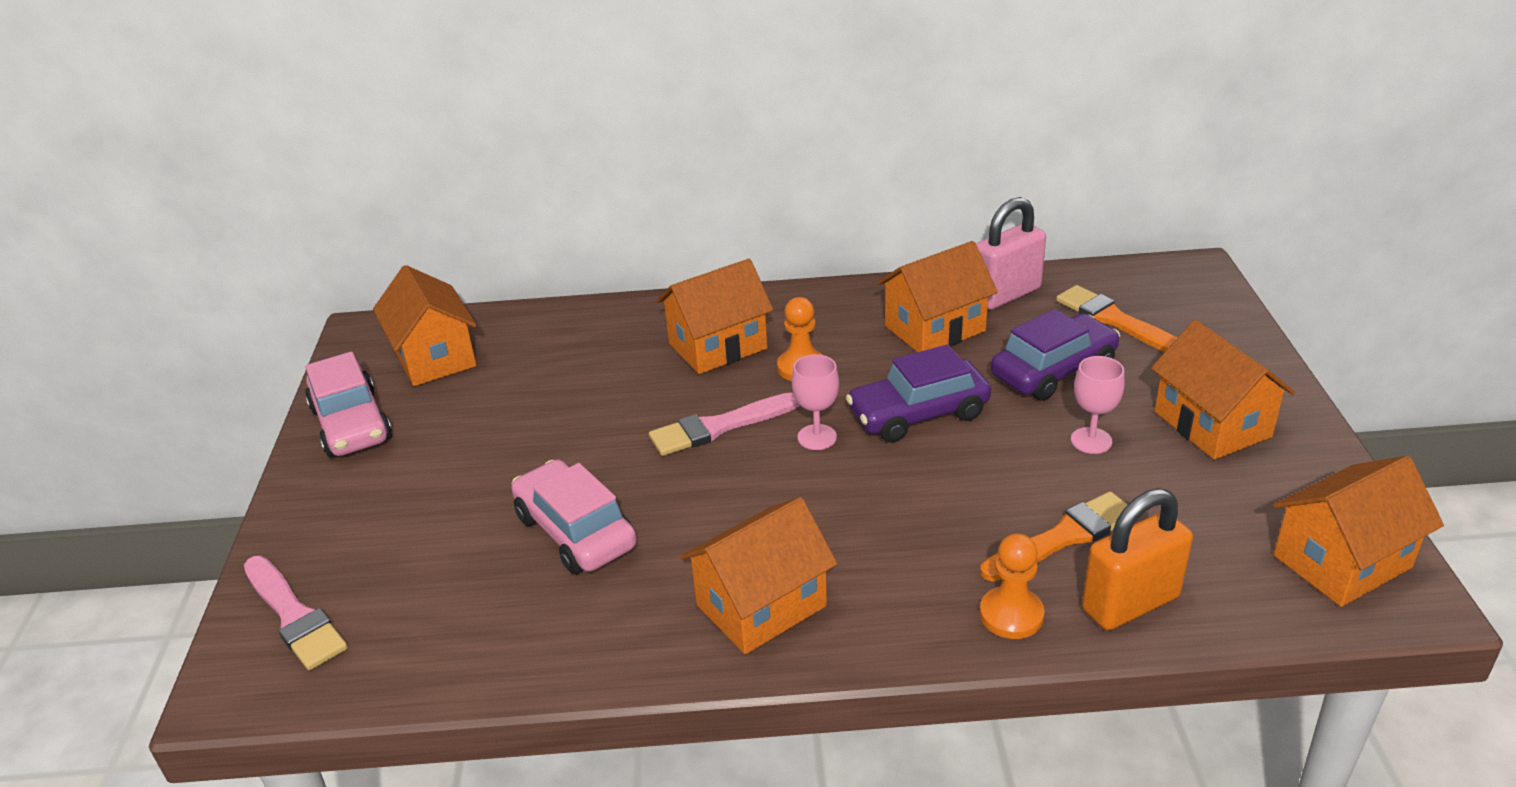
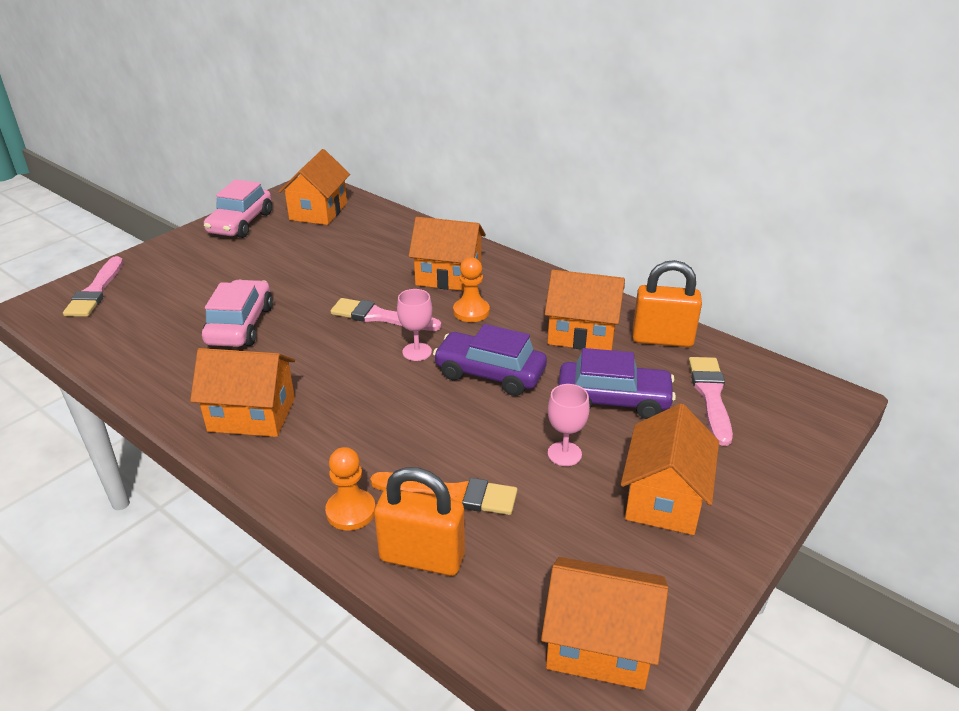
camera: 40 degrees right, 0 degrees up
(1006, 294) = (662, 339): pink padlock -> orange padlock
(1115, 320) = (710, 396): orange brush -> pink brush

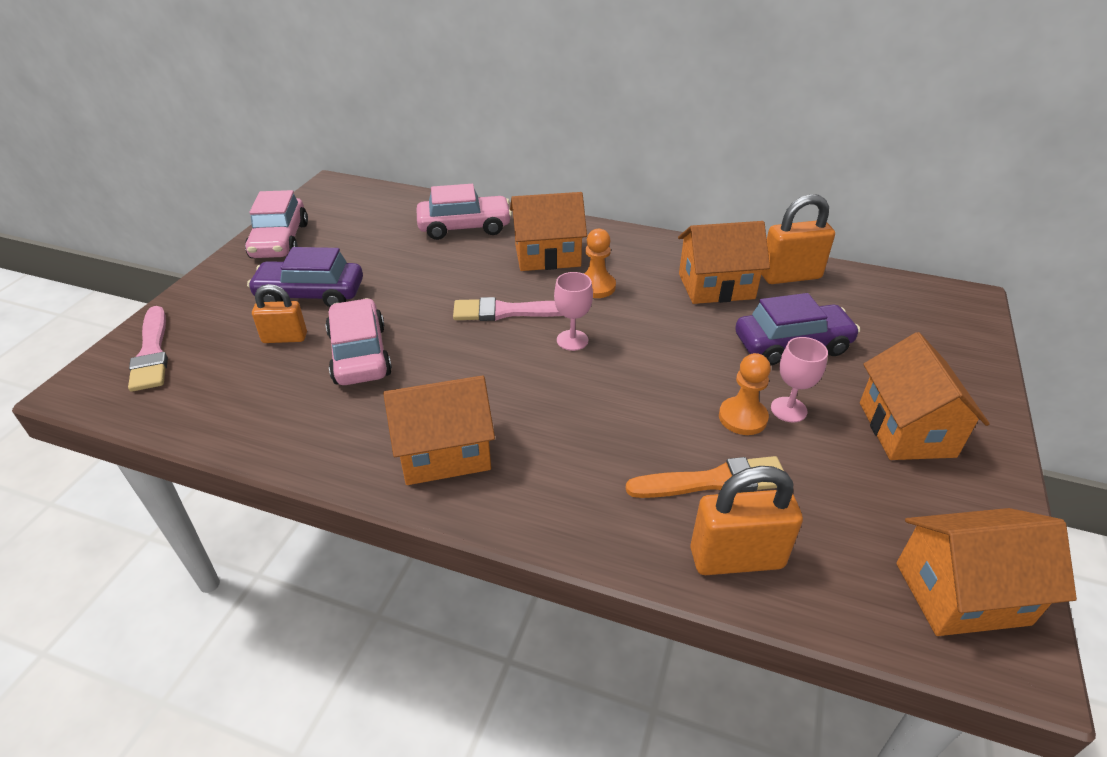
camera: 20 degrees left, 5 degrees up
(194, 300) = (285, 338): none -> orange padlock
(318, 211) = (361, 212): orange house -> none
(351, 511) = (629, 530): orange pawn -> orange pawn (742, 417)
(395, 239) = (464, 227): none -> pink car
(490, 374) = (660, 346): purple car -> purple car (310, 295)
(710, 396) = (870, 320): pink brush -> none

